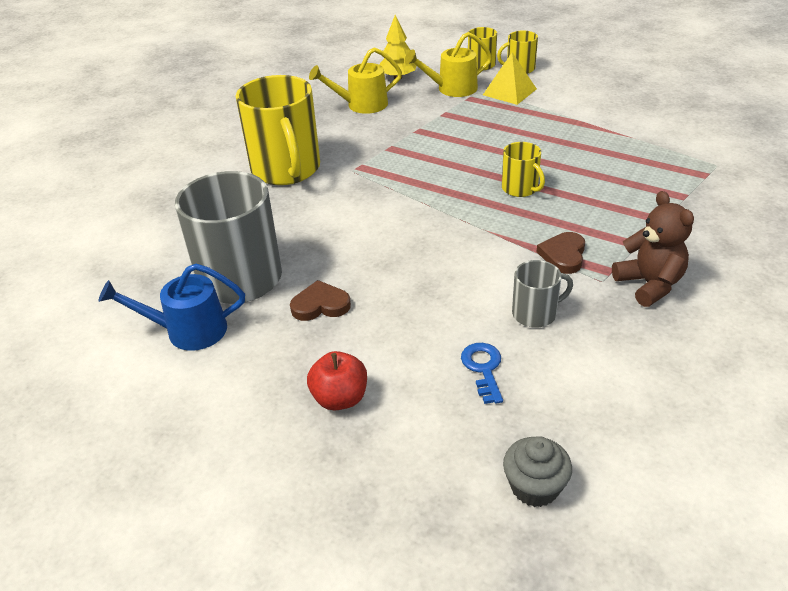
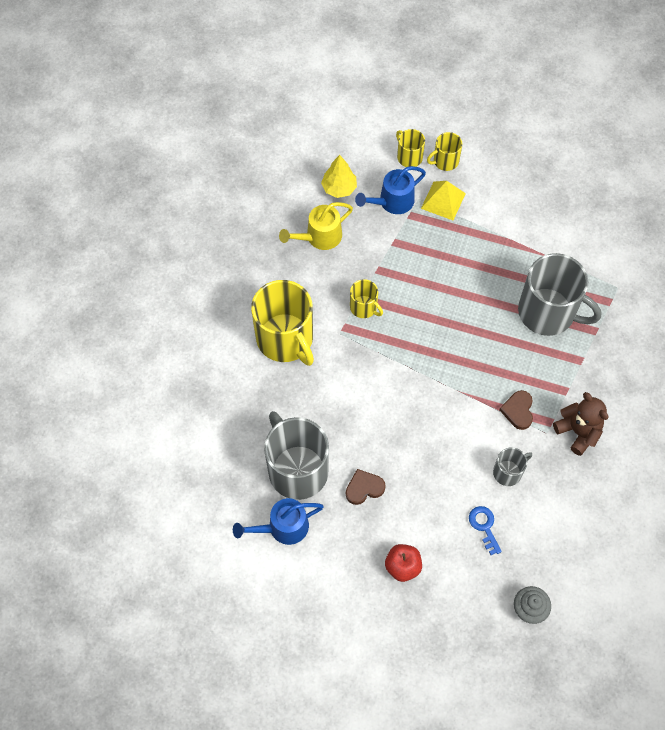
camera: 15 degrees left, 25 degrees up
(452, 89) = (392, 202): yellow watering can -> blue watering can
(520, 188) = (475, 338): yellow mug -> yellow mug (364, 307)
(620, 176) = (548, 312): none -> grey mug

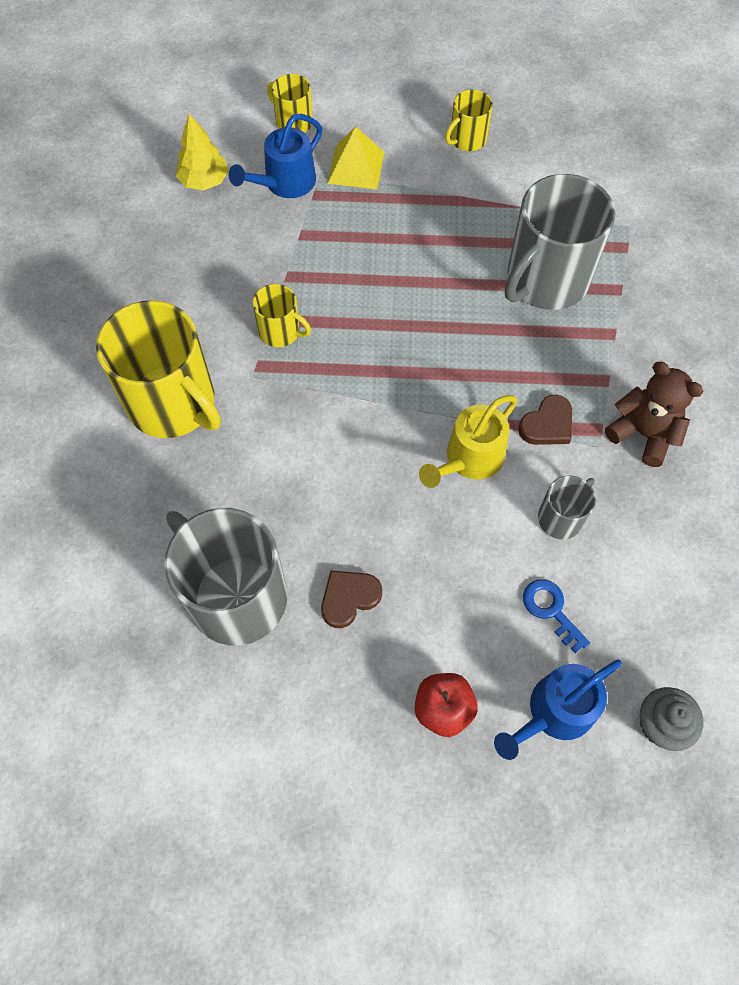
camera: 15 degrees left, 0 degrees up
(282, 527) = (233, 696): blue watering can -> blue watering can (554, 712)
(319, 237) = (191, 251): yellow watering can -> yellow watering can (469, 459)
(445, 161) = (344, 117): yellow mug -> yellow mug (467, 139)
(518, 411) = (547, 424): brown heart -> brown heart turned 120 degrees counterclockwise
(548, 312) = (546, 280): grey mug -> grey mug turned 120 degrees clockwise

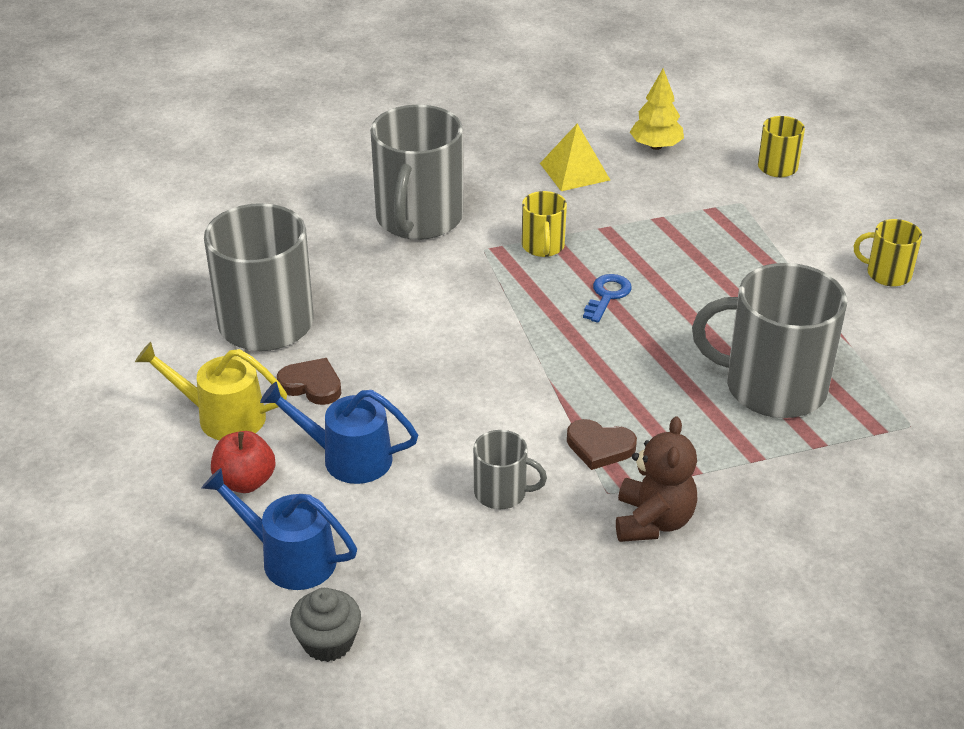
camera: 60 degrees right, 25 degrees down
(173, 403) = (418, 218): yellow mug -> grey mug
(285, 183) = (703, 188): blue watering can -> blue watering can (347, 458)
(356, 167) = (769, 220): yellow pyramid -> yellow pyramid (574, 171)
(469, 459) = (513, 408): yellow watering can -> yellow watering can (222, 417)
(551, 610) = (395, 519): blue key -> blue key (607, 295)

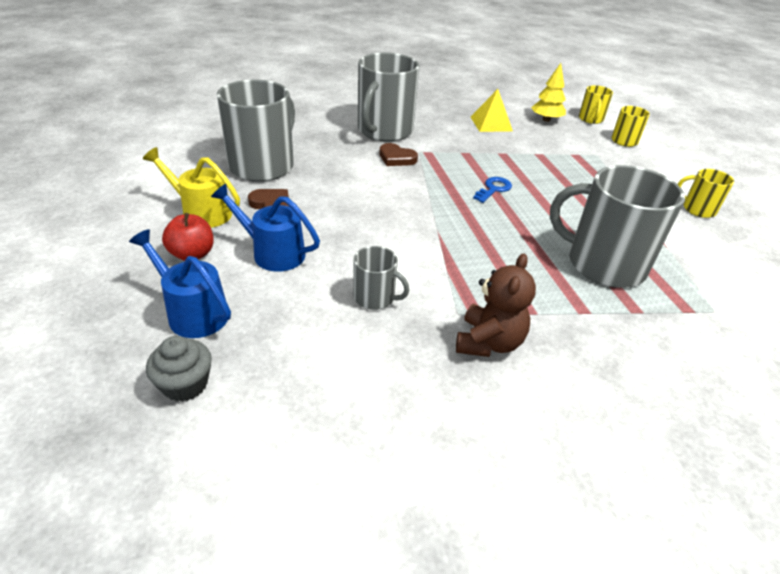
camera: 10 degrees right, 0 degrees up
(543, 246) = (458, 156): yellow mug -> yellow mug (590, 119)
(599, 447) = (461, 280): brown heart -> brown heart (396, 158)

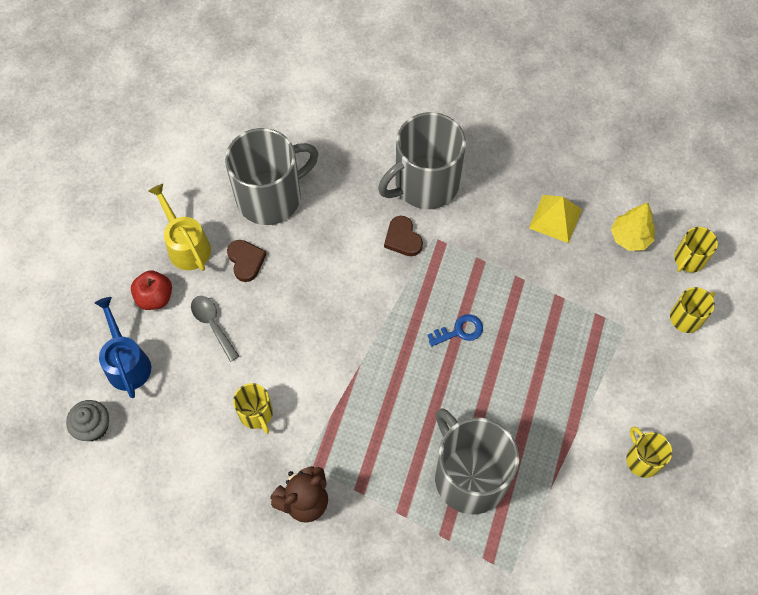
camera: 35 degrees right, 25 degrees up
(272, 253) = (212, 324): blue watering can -> grey spoon
(375, 297) = (256, 414): grey mug -> yellow mug

